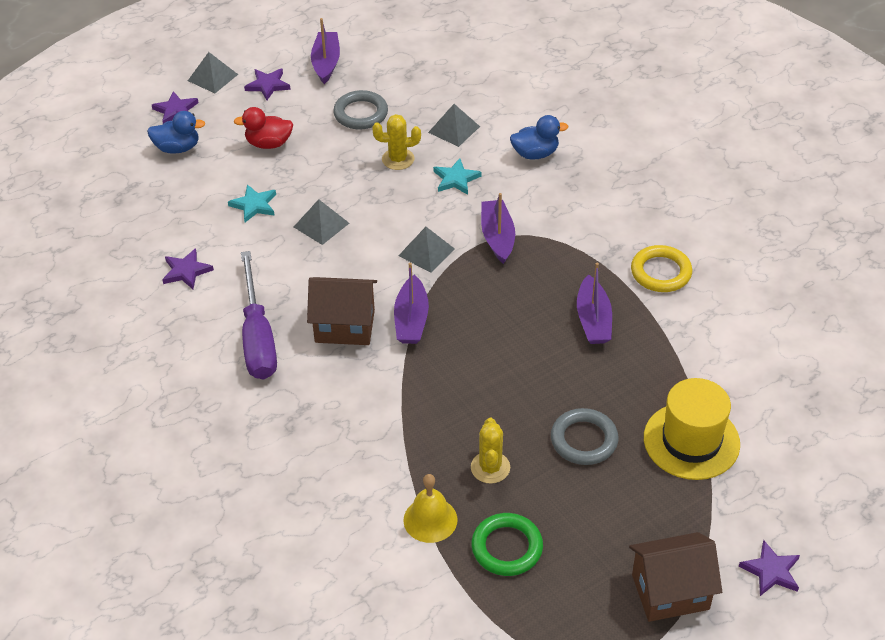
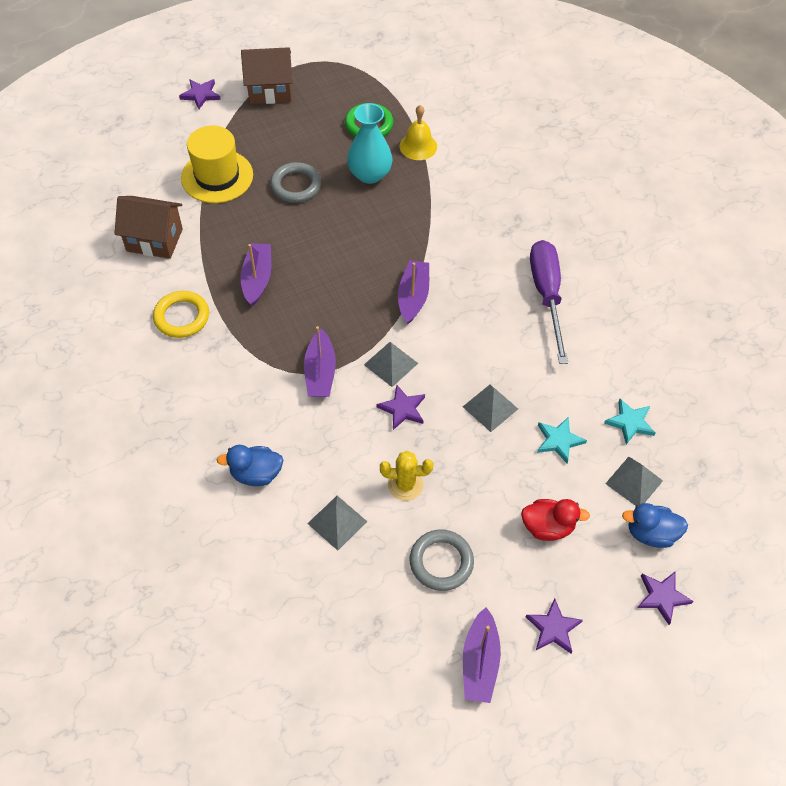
camera: 175 degrees left, 10 degrees up
(186, 271) = (618, 369): purple star -> purple star (402, 409)
(213, 77) = (624, 653): grey pyramid -> grey pyramid (634, 482)
(345, 326) = (471, 297): brown house -> brown house (154, 240)
(456, 179) = (347, 449): turquoise star -> turquoise star (630, 422)
(490, 467) = (369, 174): yellow cactus -> turquoise vase

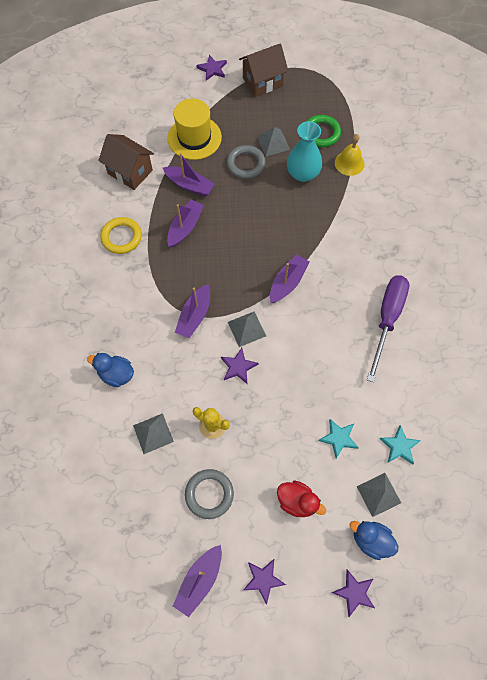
camera: 25 degrees right, 10 degrees up
(238, 230) = (189, 185): none -> purple boat
(270, 91) = (262, 82): brown house -> brown house turned 45 degrees counterclockwise
(490, 407) = (301, 391): grey pyramid -> grey pyramid (273, 143)

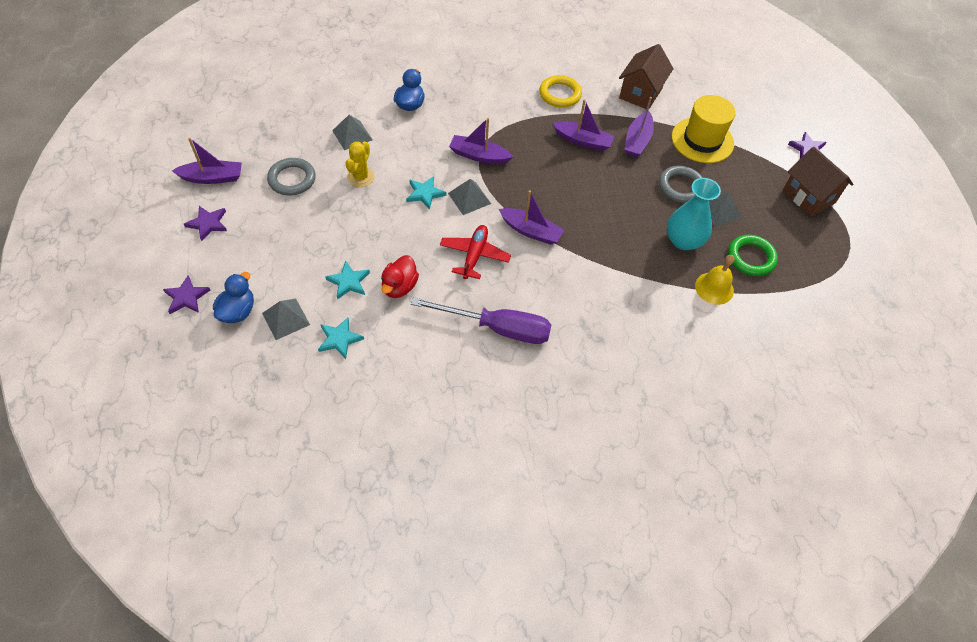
camera: 80 degrees right, 10 degrees down
(199, 580) = (212, 178): purple boat -> purple boat turned 150 degrees clockwise
(238, 367) = (425, 193): purple star -> turquoise star
(297, 501) = (282, 247): red duck -> red duck (399, 287)
(312, 330) = (474, 255): none -> red plane

